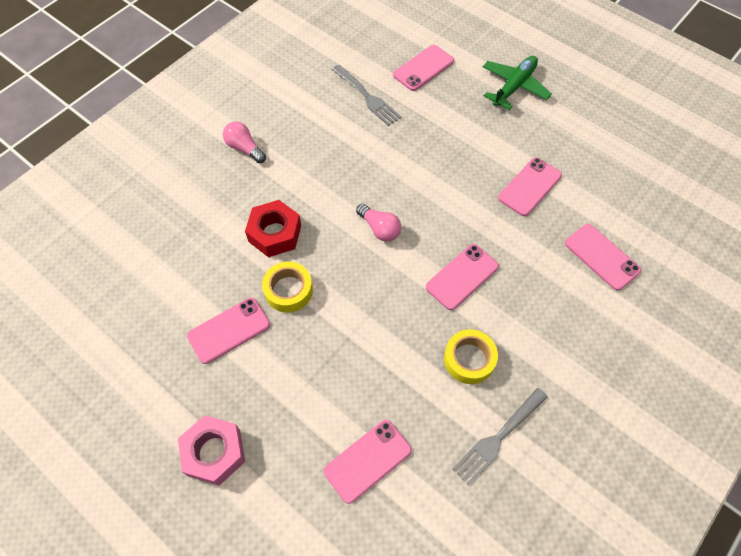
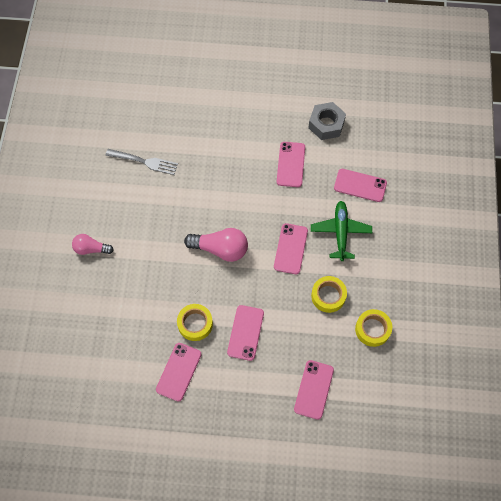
camera: 35 degrees left, 5 degrees up
(214, 452) = (227, 444): pink nut -> none
(275, 233) = (158, 294): red nut -> none
(379, 228) = (220, 249): pink light bulb -> pink light bulb, size x1.59
(423, 68) = (166, 118): pink phone -> pink phone (245, 332)
(498, 437) = (372, 329): grey fork -> yellow tape
(514, 86) = (234, 97): green plane -> green plane (340, 232)
(604, 168) = (326, 124): none -> grey nut

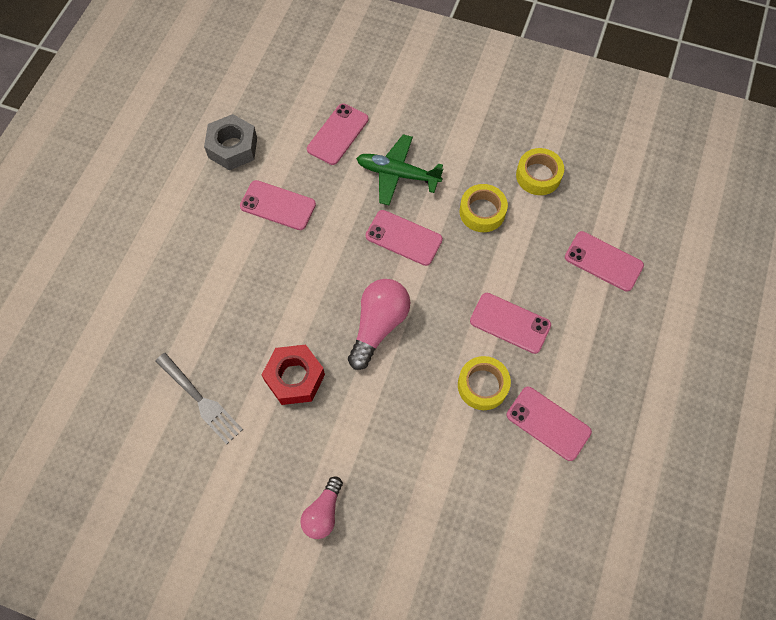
camera: 75 degrees left, 0 degrees up
(144, 162) = (200, 400): grey fork -> grey fork turned 105 degrees clockwise
(172, 209) = (295, 378): none -> red nut

